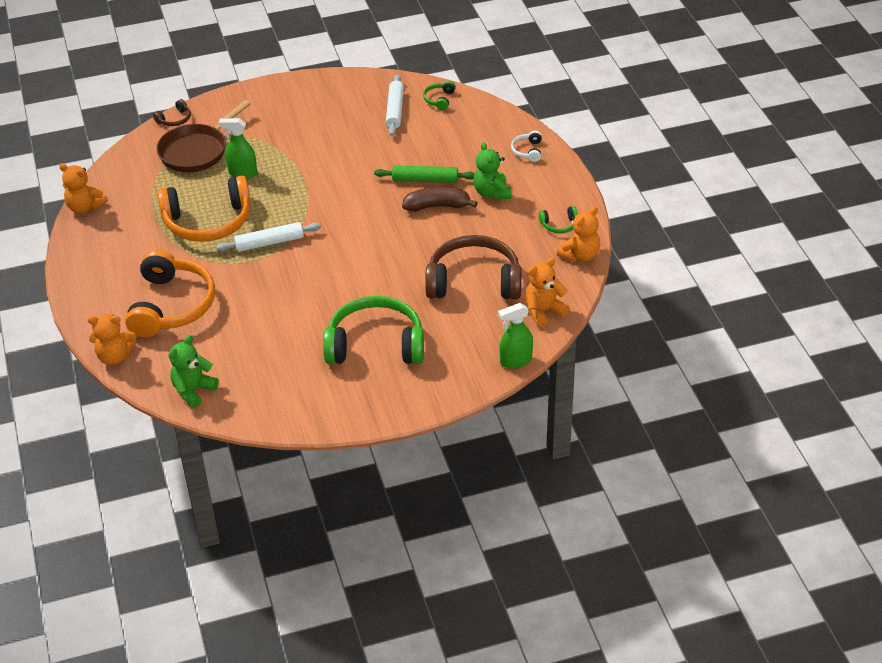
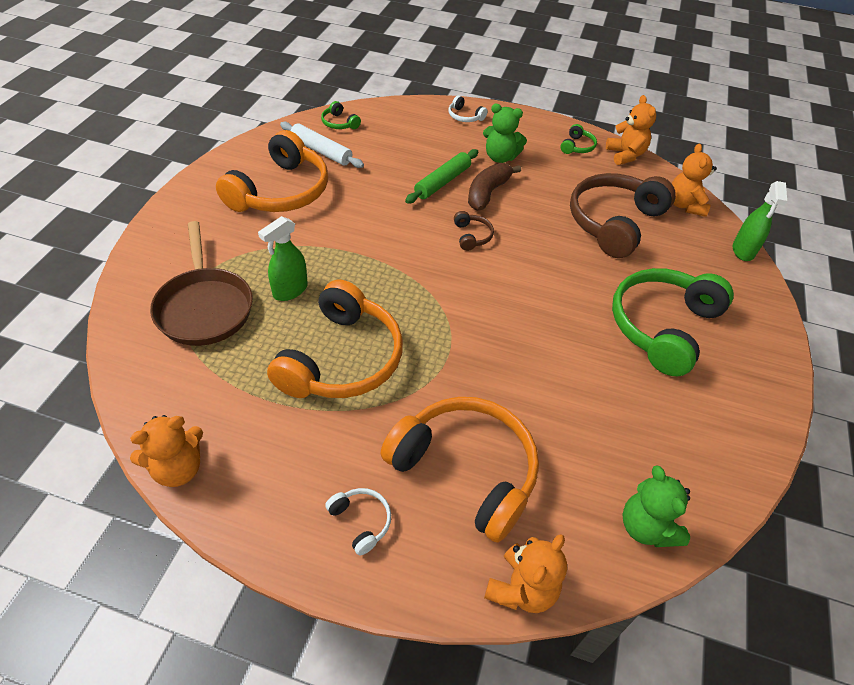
camera: 60 degrees left, 5 degrees up
(107, 283) = (361, 521): none -> white headphones
(175, 119) = (123, 297): brown headphones -> brown headphones (472, 236)
(269, 243) = (431, 326): white rolling pin -> none
(330, 118) = (280, 191): none -> orange headphones

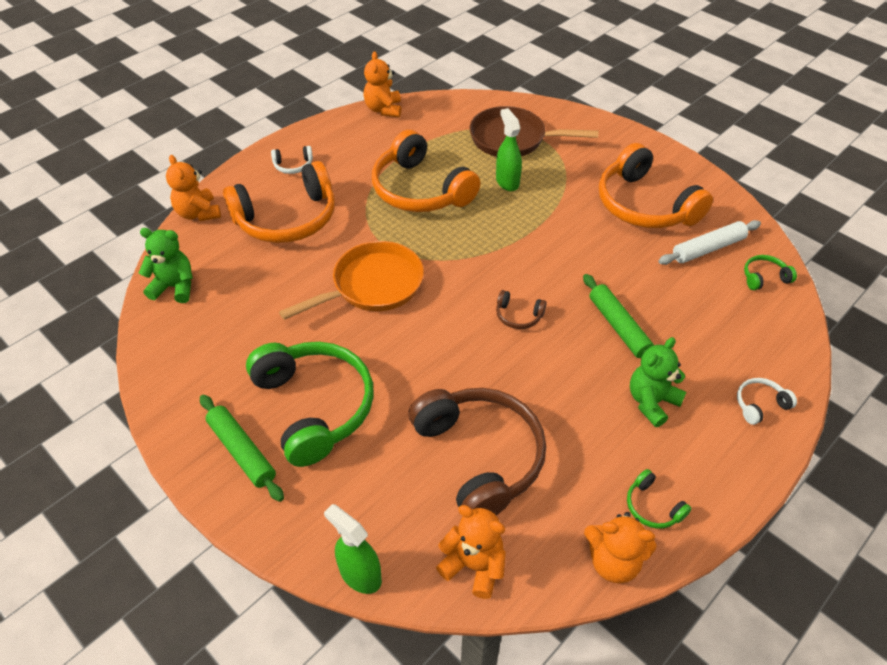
camera: 120 degrees right, 0 degrees up
(487, 193) = (584, 358): brown banana -> none
(509, 343) = (372, 286): none -> orange pan
(740, 354) = (242, 451): none -> green rolling pin

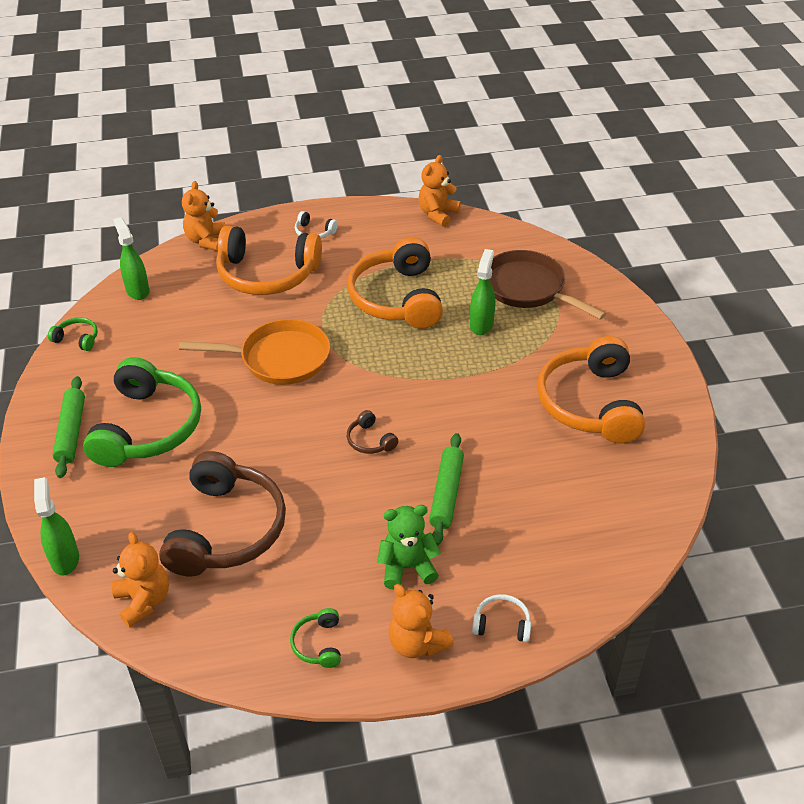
camera: 35 degrees right, 5 degrees down
(174, 287) = (137, 290): green teddy bear -> green spray bottle
(613, 561) = (244, 662): orange teddy bear -> orange teddy bear (417, 643)
(708, 249) = (609, 471): white rolling pin -> none
(764, 277) = (636, 524): green headphones -> green headphones (77, 339)

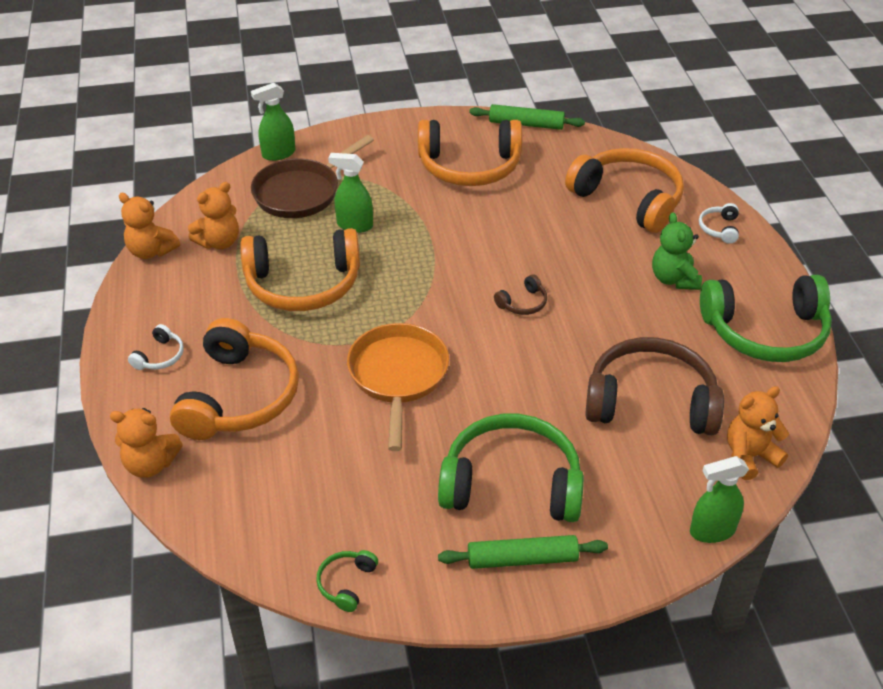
camera: 90 degrees left, 0 degrees up
(137, 290) = (249, 529): green spray bottle -> green spray bottle (278, 154)
(318, 644) = (765, 331): green headphones -> green headphones, size x2.41
(417, 643) = (749, 274): orange teddy bear -> orange teddy bear (219, 242)
(446, 494) = (586, 254): green rolling pin -> green rolling pin (526, 124)
(549, 538) = (628, 199): none -> orange headphones

